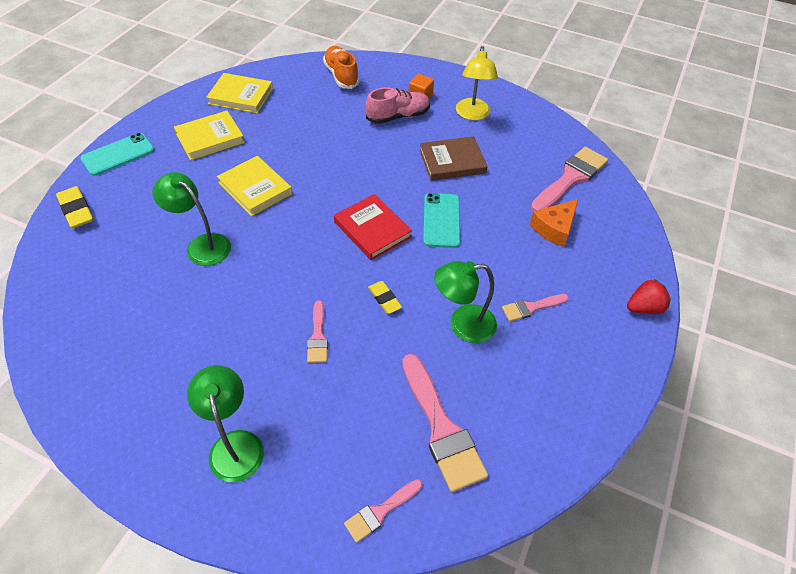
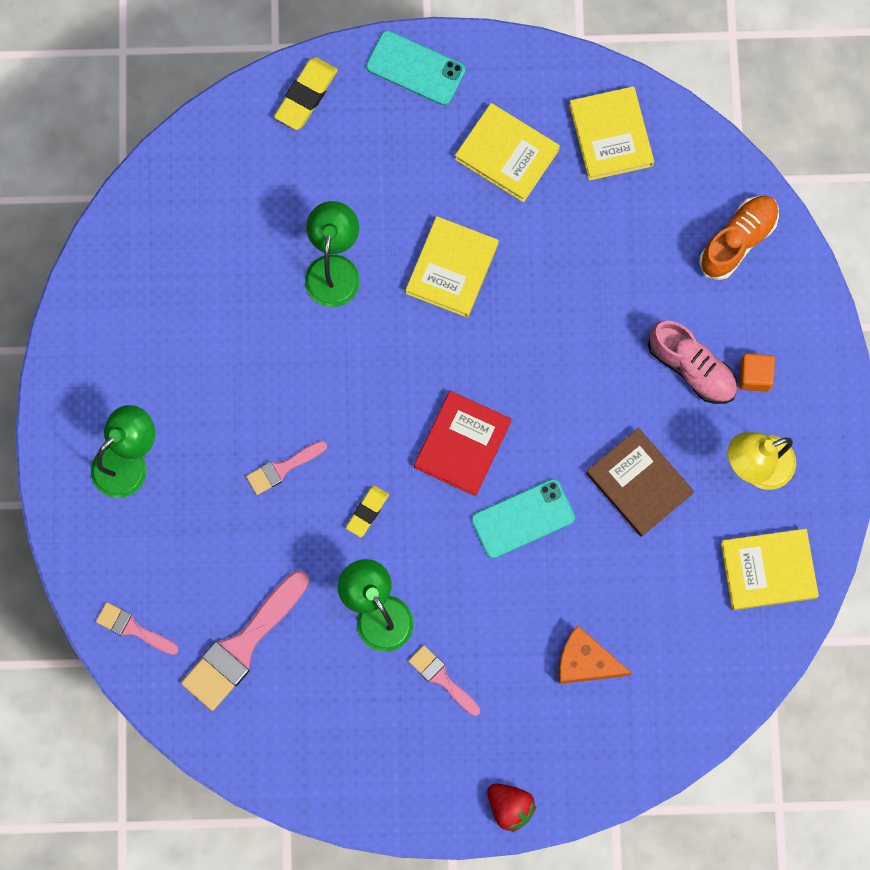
camera: 65 degrees right, 25 degrees up
(536, 132) = (768, 570): none -> yellow book
(570, 178) = (693, 651): pink brush -> none

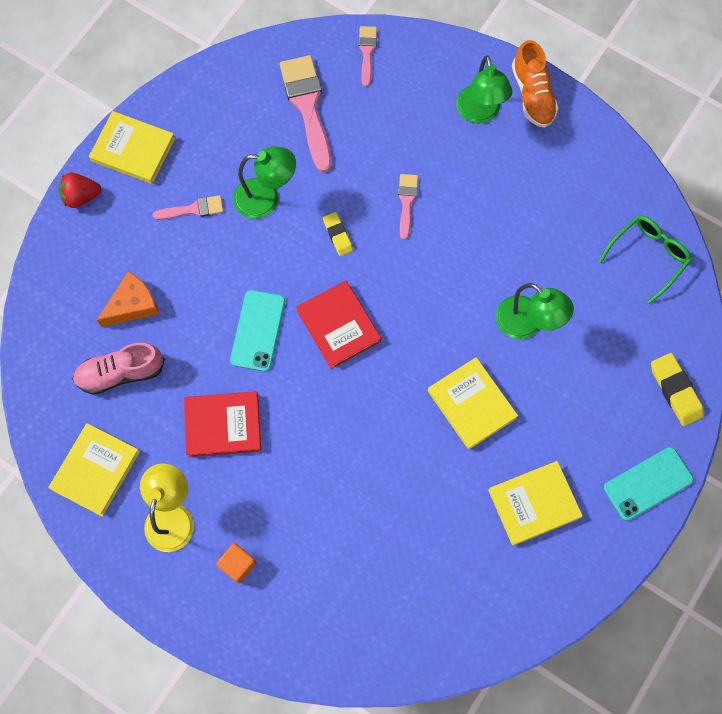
camera: 125 degrees right, 5 degrees down
(133, 628) = (367, 52): pink brush -> pink brush turned 60 degrees counterclockwise
(180, 199) = (648, 256): none -> green glasses
(611, 135) = (497, 593): yellow book -> yellow book (133, 150)
(639, 483) = (223, 425): brown book -> red book
(691, 367) = (277, 523): pink shoe -> pink shoe (120, 373)
(737, 241) = (348, 630): orange shoe -> orange shoe (532, 95)

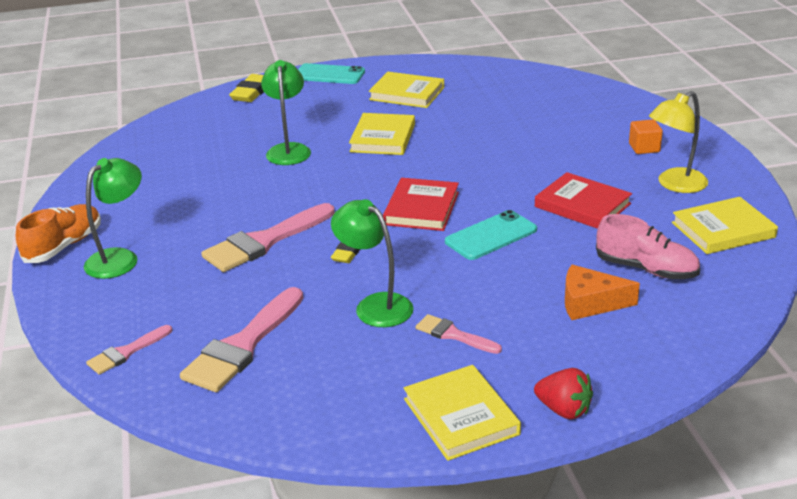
camera: 135 degrees left, 40 degrees down
(406, 202) = (264, 242): pink brush -> pink brush, size x1.88
(648, 256) = (160, 139): green glasses -> none

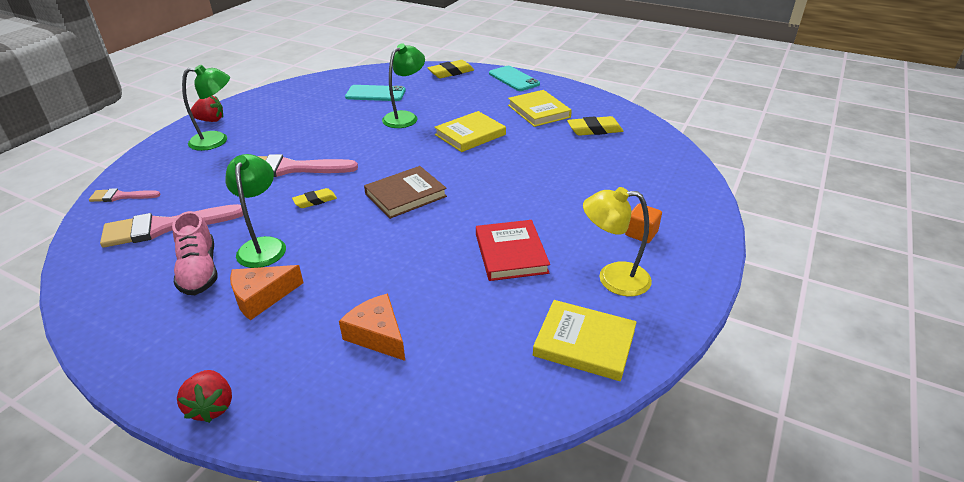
camera: 40 degrees right, 5 degrees up
(64, 246) = (210, 120): orange shoe -> red strawberry
(421, 208) = (405, 195): red book -> brown book
(453, 335) = (261, 297): pink brush -> orange cheese
(461, 416) = (159, 359): yellow book -> none
(482, 90) = (594, 130): none -> yellow eraser
(491, 236) = (410, 239): turquoise phone -> turquoise phone (375, 94)
(646, 269) = (464, 336): pink shoe -> pink shoe (199, 271)

